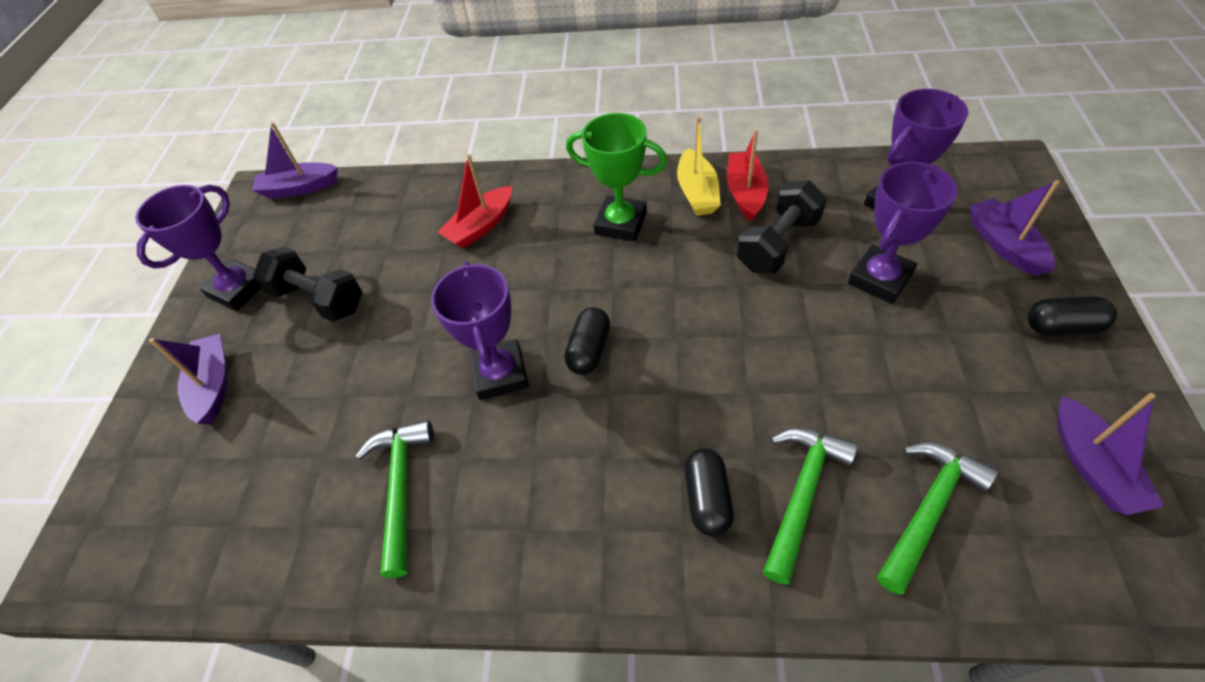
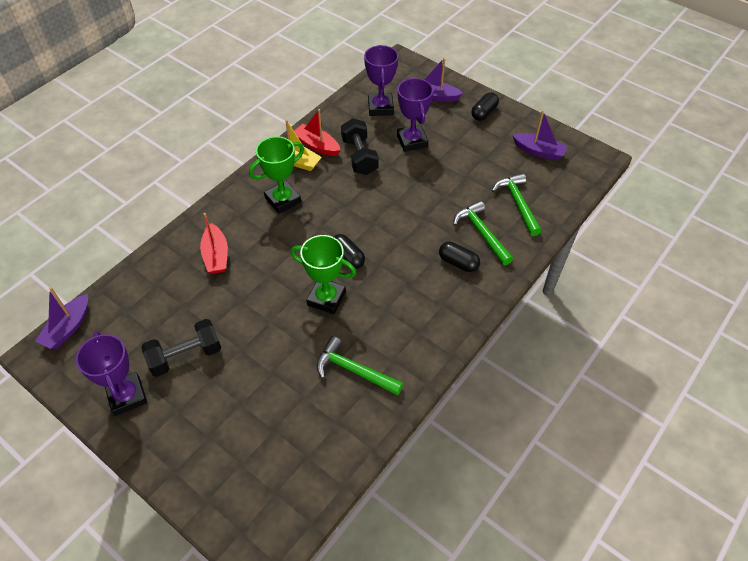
camera: 60 degrees left, 0 degrees up
(213, 385) = (197, 435): purple boat -> none
(500, 374) = (326, 298): purple trophy -> green trophy

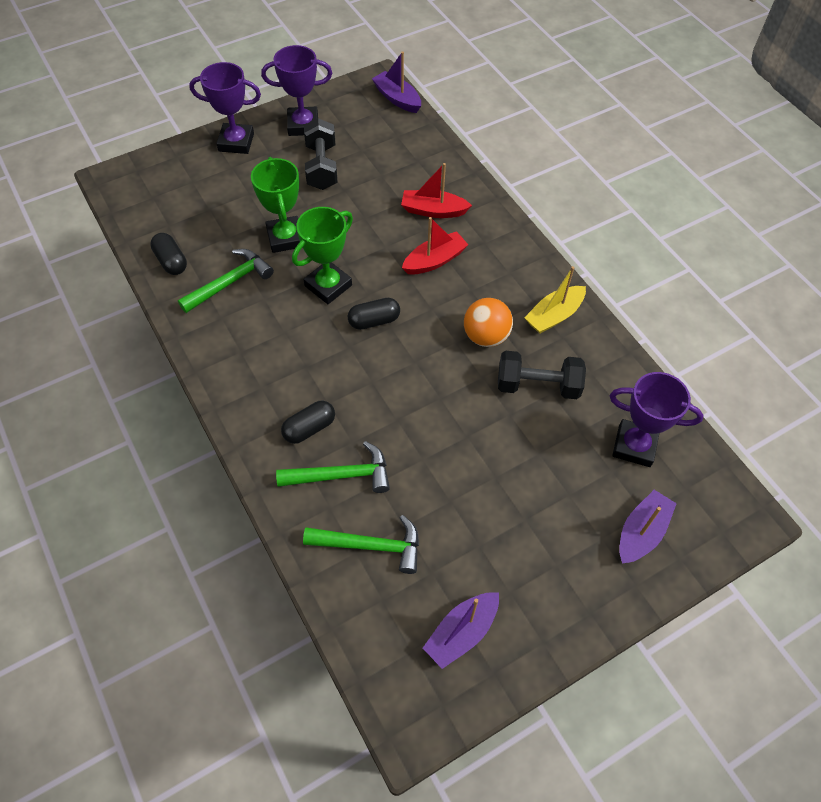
camera: 110 degrees right, 5 degrees up
(283, 200) = (491, 285): green trophy -> green trophy (285, 238)
(317, 146) = (576, 345): red boat -> red boat (434, 260)
(331, 191) = (486, 336): none -> orange ball
(412, 141) = (547, 460): purple trophy -> purple trophy (236, 142)
(484, 113) = (579, 590): black capsule -> black capsule (171, 261)

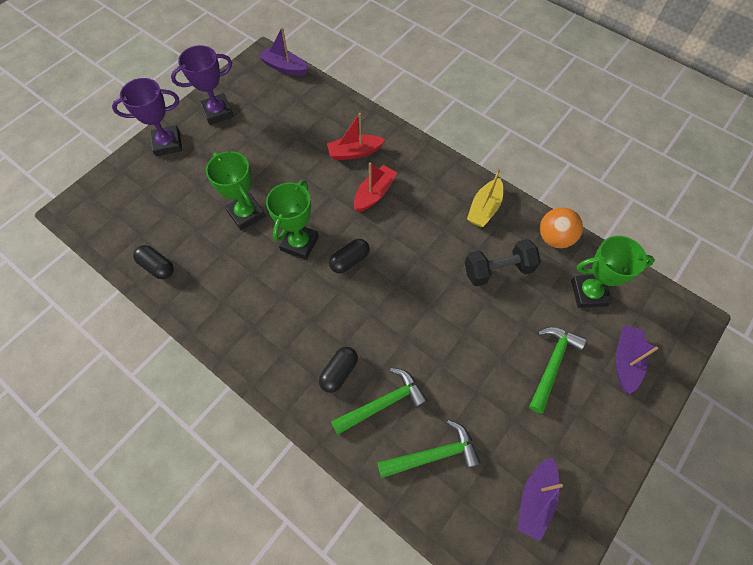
camera: 20 degrees left, 5 degrees up
(230, 282) = (217, 268): green hammer -> green hammer (552, 364)
(321, 167) = (249, 143): black dumbbell -> none
(486, 336) = (441, 243): orange ball -> orange ball (554, 238)
(634, 446) = (589, 293): purple trophy -> green trophy

